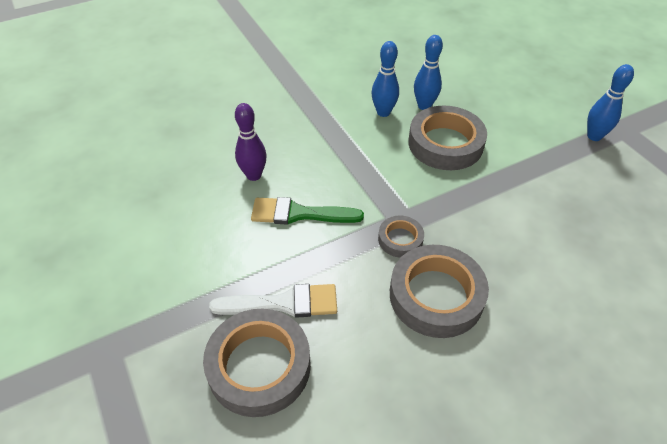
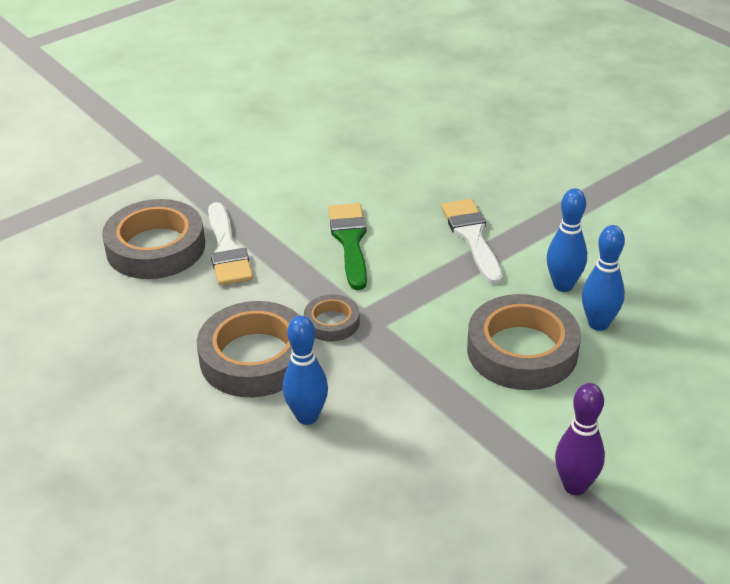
camera: 80 degrees right, 10 degrees down
(254, 175) = (399, 199): purple bowling pin -> purple bowling pin (575, 486)
(317, 144) = (472, 237): none -> white brush
(594, 136) = (618, 526): blue bowling pin -> blue bowling pin (307, 416)

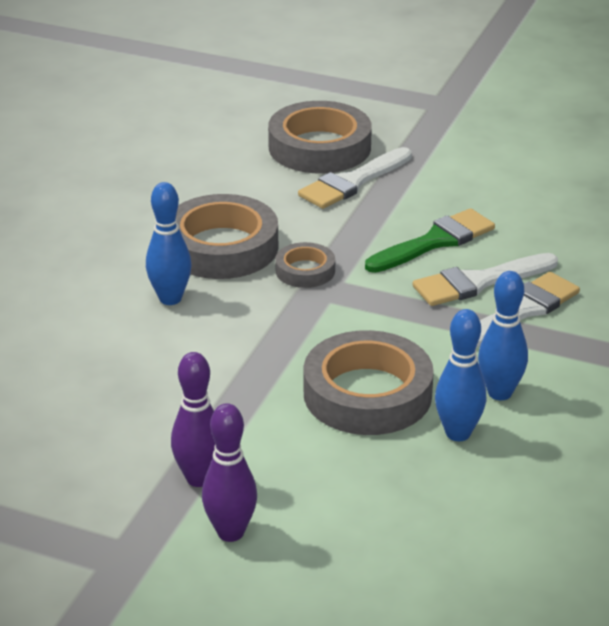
camera: 60 degrees right, 5 degrees down
(420, 241) = (478, 282): none -> white brush
(654, 491) = (230, 532): none -> purple bowling pin

